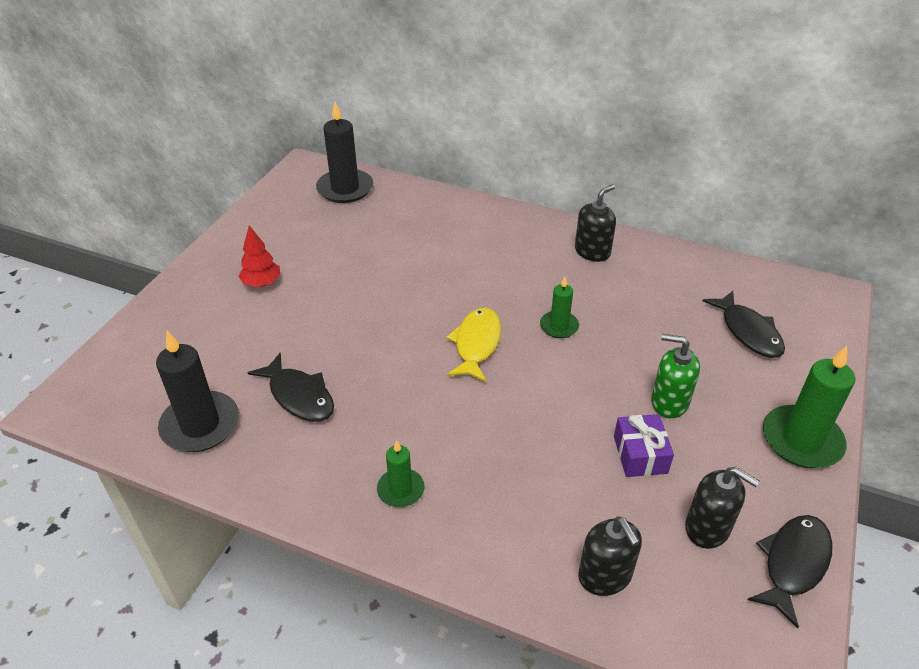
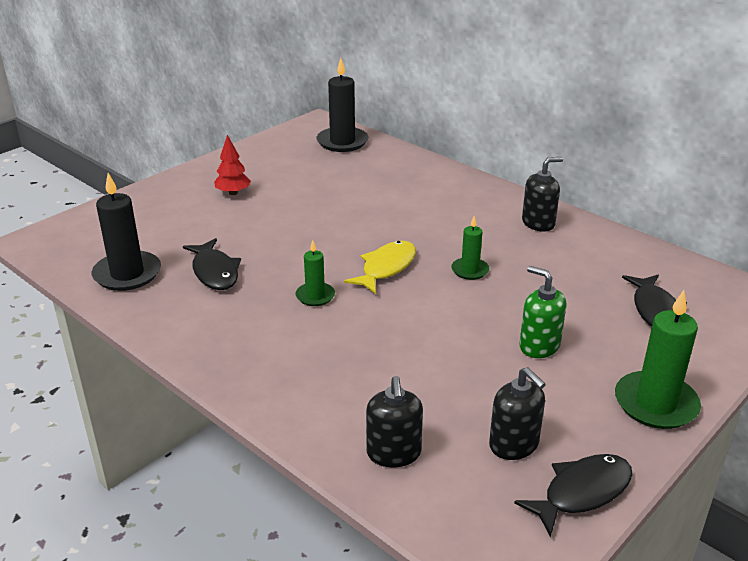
camera: 20 degrees right, 10 degrees down
(400, 490) = (256, 351): green candle -> green candle (315, 296)
(640, 454) = (485, 377): purple gift -> none

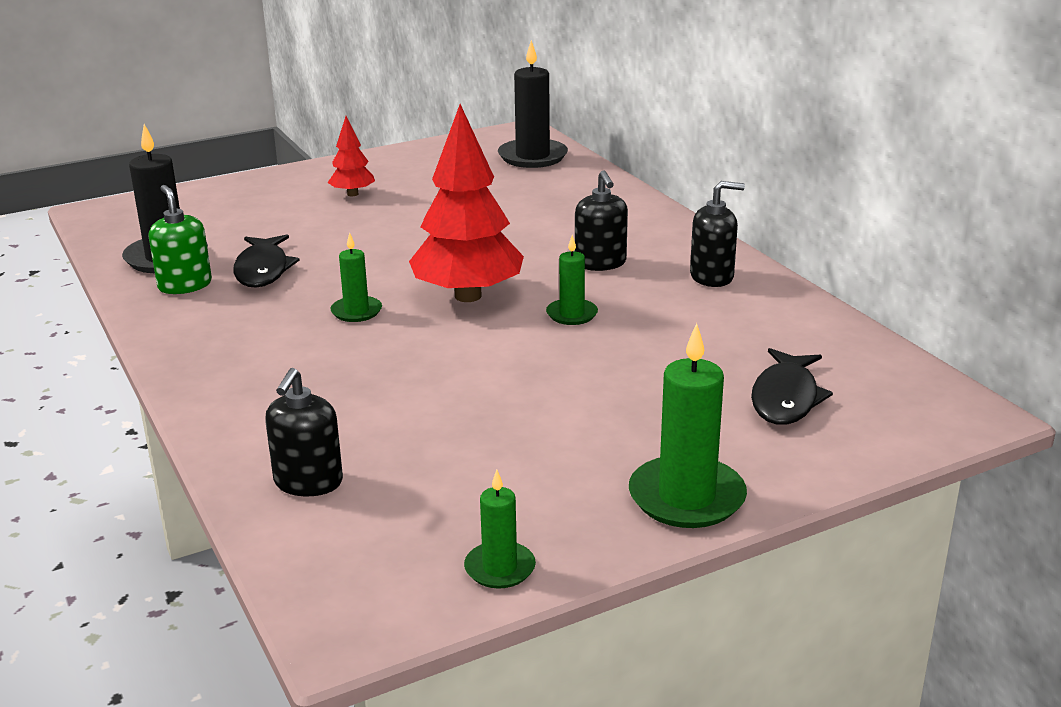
camera: 20 degrees right, 5 degrees down
(386, 268) = (468, 296): yellow fish -> red tree
(514, 445) = (460, 503): black soap dispenser -> black soap dispenser (600, 263)
(539, 346) = (588, 408): green soap dispenser -> green soap dispenser (185, 285)
(582, 492) = (500, 568): black fish -> green candle

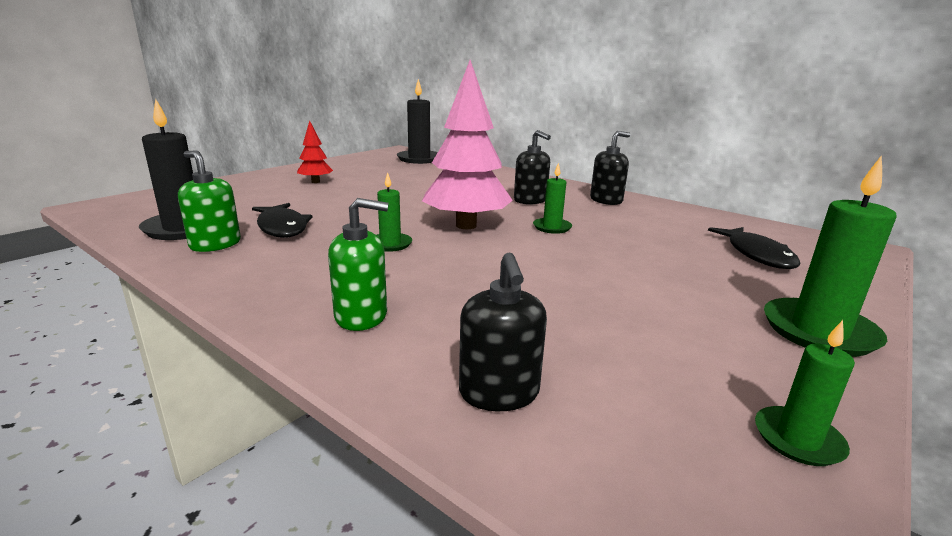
camera: 25 degrees left, 5 degrees down
(259, 393) = (361, 316): none -> green soap dispenser
(468, 296) = (466, 225): red tree -> pink tree

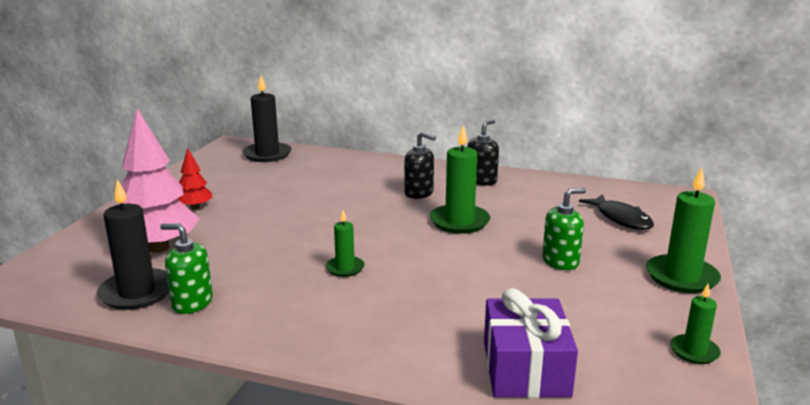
camera: 20 degrees left, 0 degrees up
(282, 227) = (230, 271): black fish -> none
(361, 316) = (389, 338): green soap dispenser -> green soap dispenser (560, 261)
(466, 225) = (389, 234): pink tree -> pink tree (158, 248)
(499, 393) = (525, 368): black soap dispenser -> purple gift
(552, 227) = (459, 222): green candle -> green candle, size x1.77

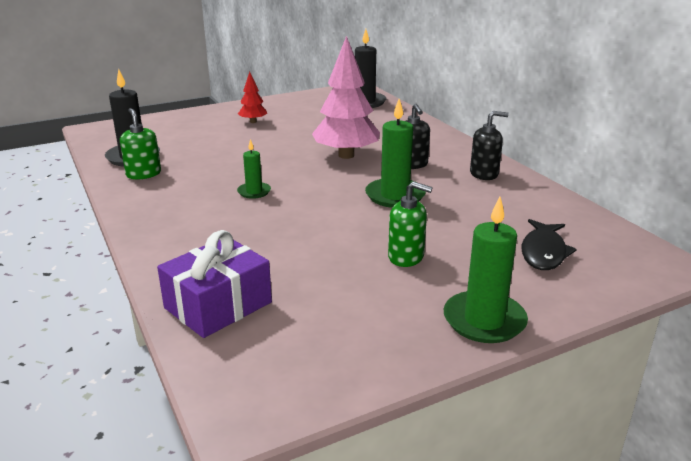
camera: 45 degrees right, 5 degrees up
(158, 248) = (189, 137): pink tree -> pink tree (346, 155)
(694, 351) = (354, 371): green candle -> none

